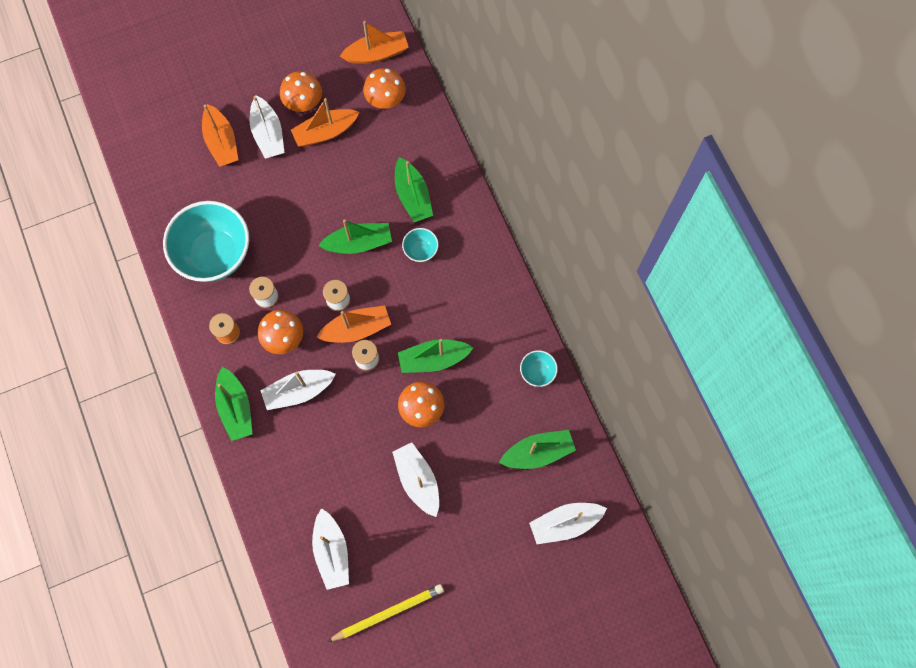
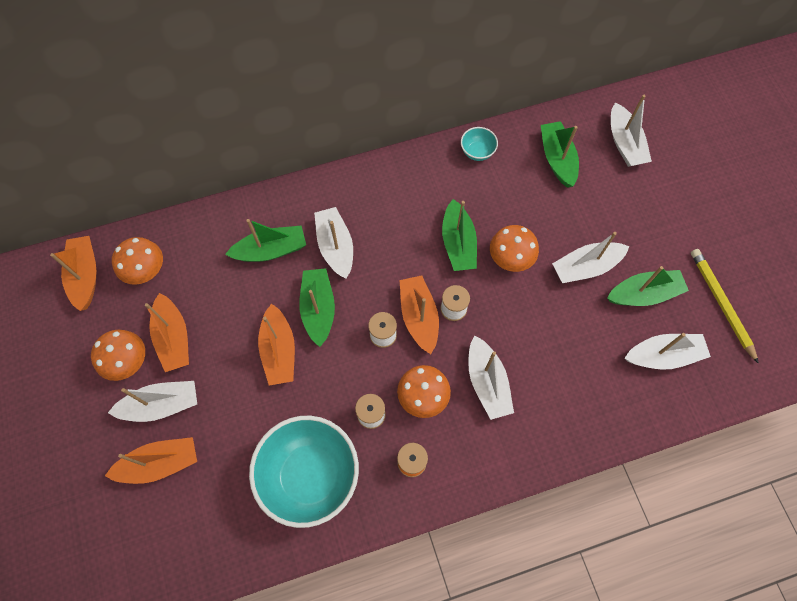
camera: 85 degrees left, 5 degrees down
(236, 408) = (504, 455): green boat -> green boat (644, 294)
(319, 216) = (279, 350): none -> orange boat
(420, 250) = (335, 247): turquoise bowl -> white boat

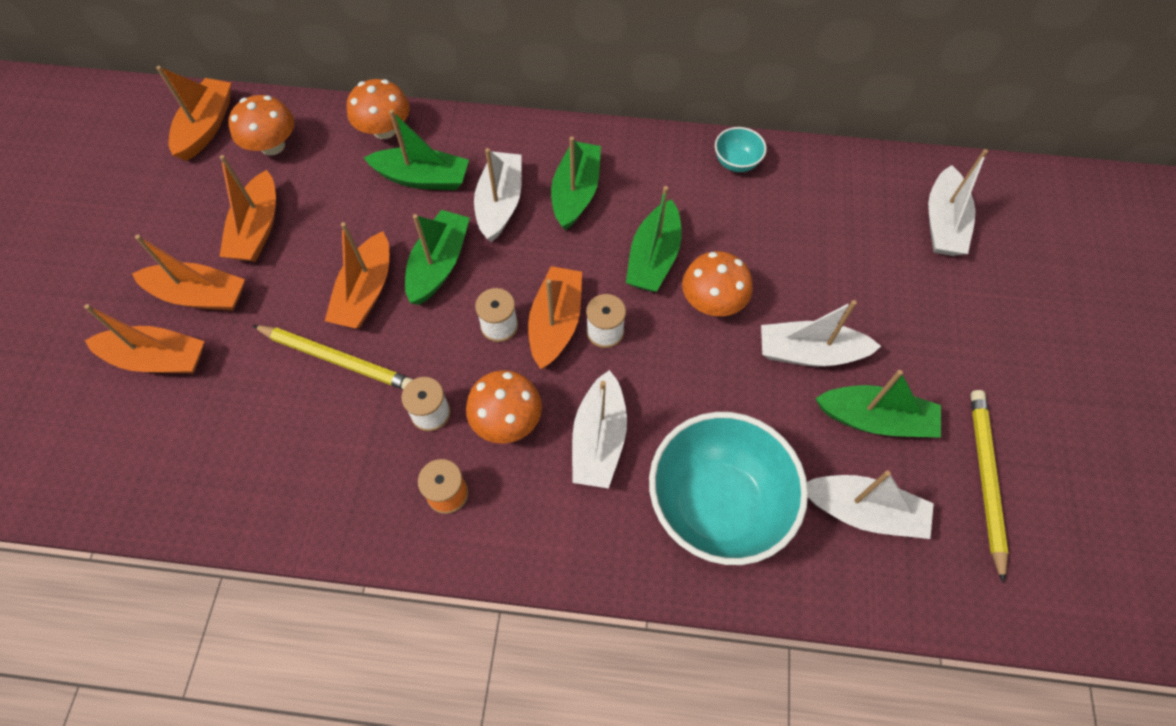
camera: 25 degrees right, 5 degrees down
(128, 361) = (193, 233): orange mushroom -> orange mushroom (384, 129)
(161, 405) = (199, 295): white boat -> orange boat
(287, 407) = (337, 359): none -> yellow pencil
(310, 475) = (315, 451): turquoise bowl -> turquoise bowl (717, 505)
(557, 159) = (838, 208): green boat -> green boat (576, 193)

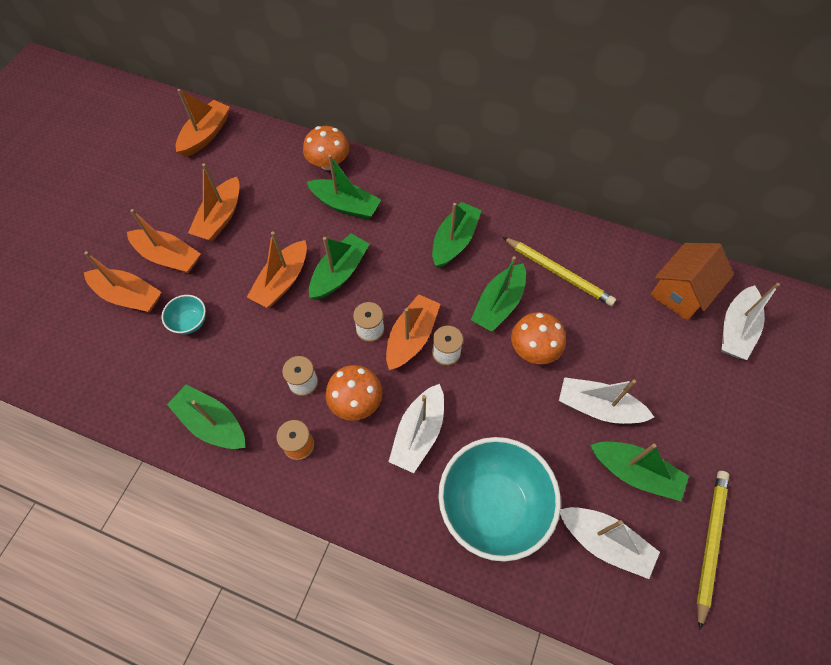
camera: 15 degrees right, 0 degrees up
(272, 146) = (247, 158): orange mushroom -> none
(322, 495) = (212, 423): none -> green boat
(337, 359) = (249, 326): yellow pencil -> yellow pencil (558, 273)
(500, 203) = (396, 237): white boat -> none
(736, 162) = (583, 244): turquoise bowl -> turquoise bowl (190, 322)
(867, 194) = (681, 292): none -> orange house

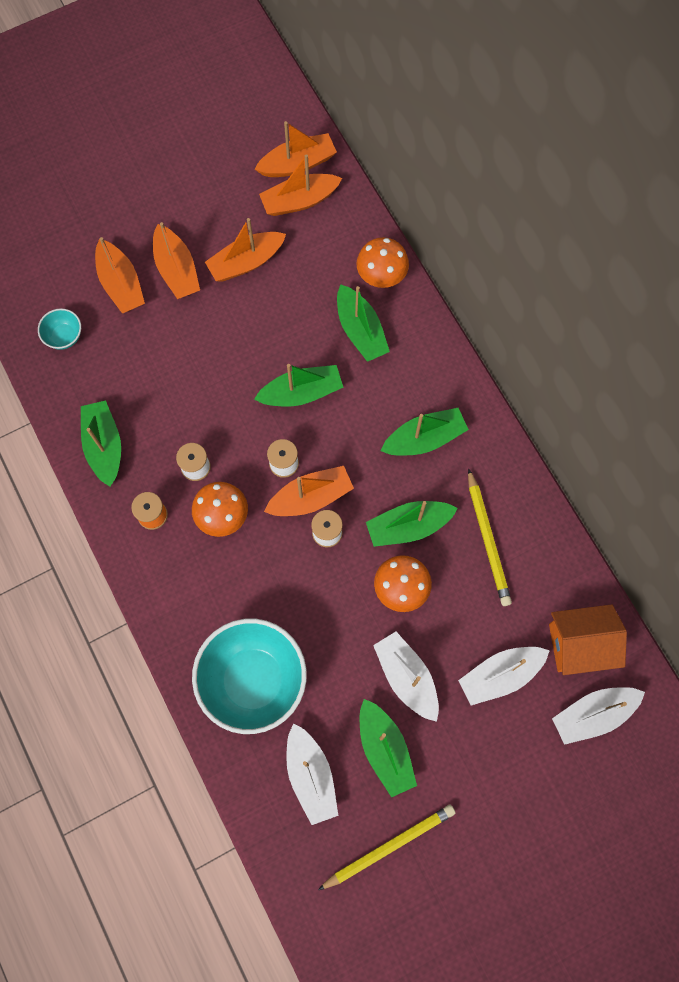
camera: 40 degrees right, 10 degrees up
(190, 322) = (150, 345): turquoise bowl -> turquoise bowl (64, 336)
(282, 281) = (249, 364): orange boat -> orange boat (299, 201)
(419, 433) = (248, 580): white boat -> white boat (500, 675)

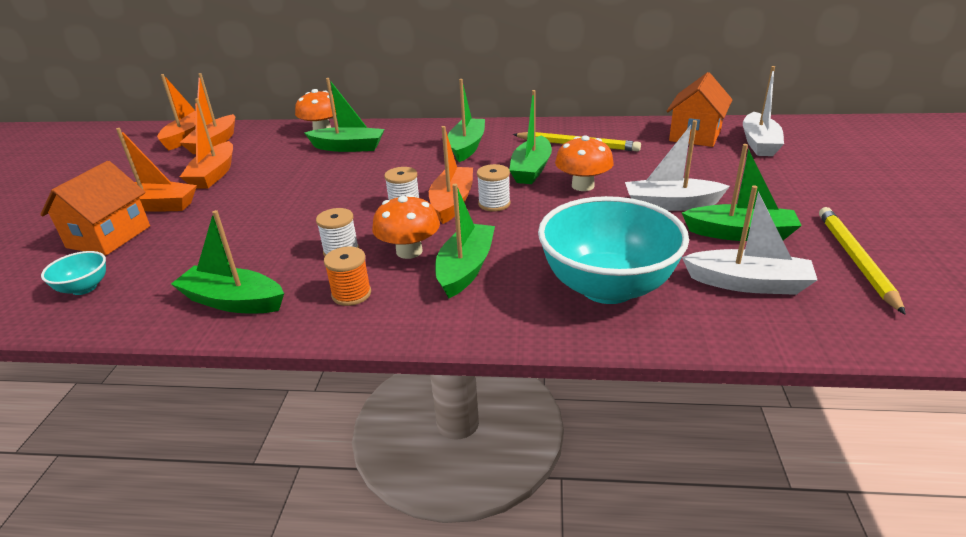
camera: 55 degrees left, 40 degrees down
(121, 284) = (109, 237): orange boat -> orange house
(301, 393) = (357, 182): green boat -> green boat (465, 269)
(500, 675) = (699, 167): white boat -> none

